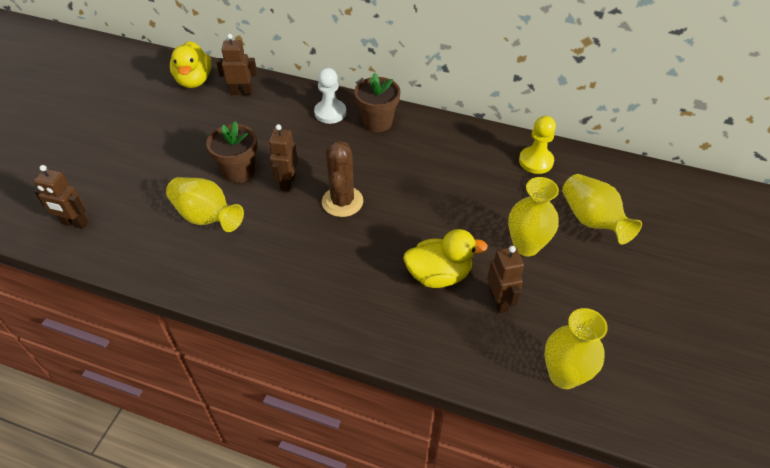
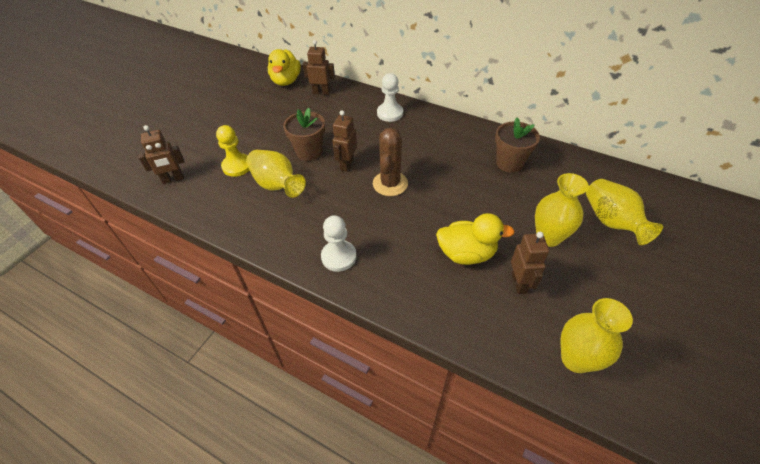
camera: 10 degrees right, 0 degrees up
(74, 223) = (173, 179): brown robot -> brown robot turned 45 degrees counterclockwise
(295, 295) = (339, 257): none -> white pawn
(377, 122) = (428, 124): brown flower pot -> brown flower pot (509, 163)
(536, 161) = (562, 167): yellow pawn -> yellow pawn (237, 166)

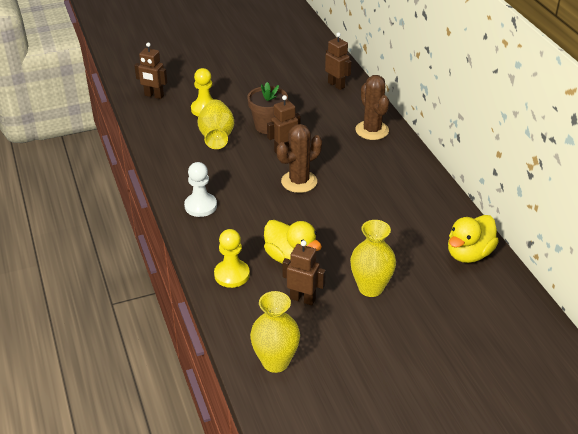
camera: 40 degrees right, 10 degrees down
(286, 81) = (319, 62): yellow duck -> yellow duck (469, 254)
(390, 113) = (372, 130): white pawn -> brown cactus
(442, 303) = (232, 275): none -> yellow pawn
(509, 163) = (420, 222): brown flower pot -> none
(519, 283) = (302, 299): brown robot -> brown robot turned 105 degrees counterclockwise
(611, 222) = (443, 312): yellow vase -> none

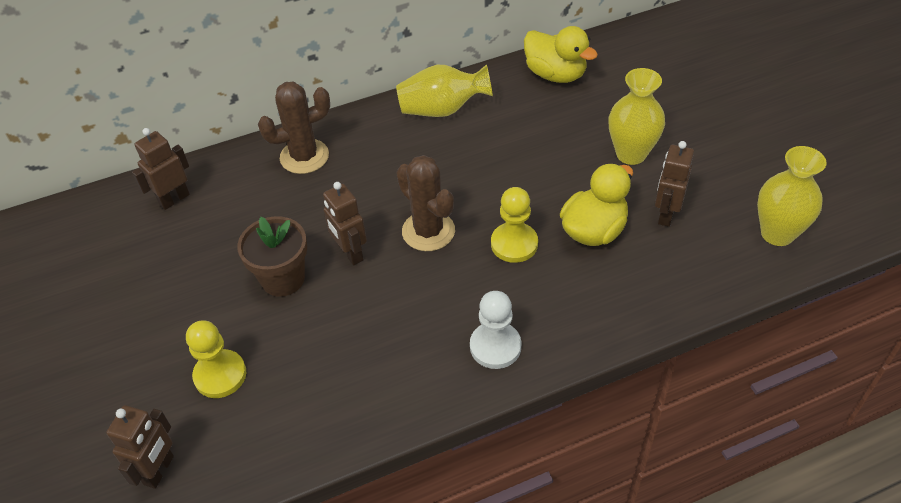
camera: 90 degrees left, 10 degrees up
(216, 137) = (308, 347): yellow vase -> yellow vase (442, 109)
(232, 275) = (639, 291): yellow pawn -> yellow pawn (514, 244)

